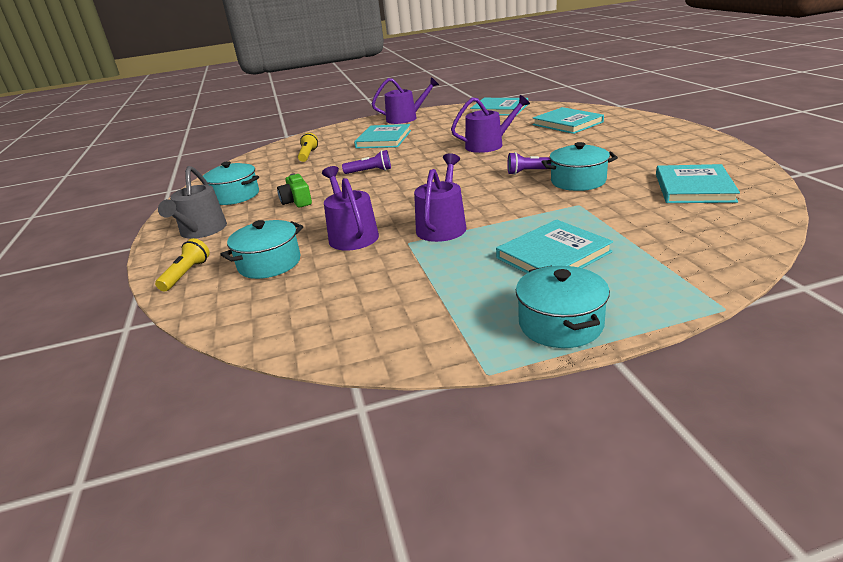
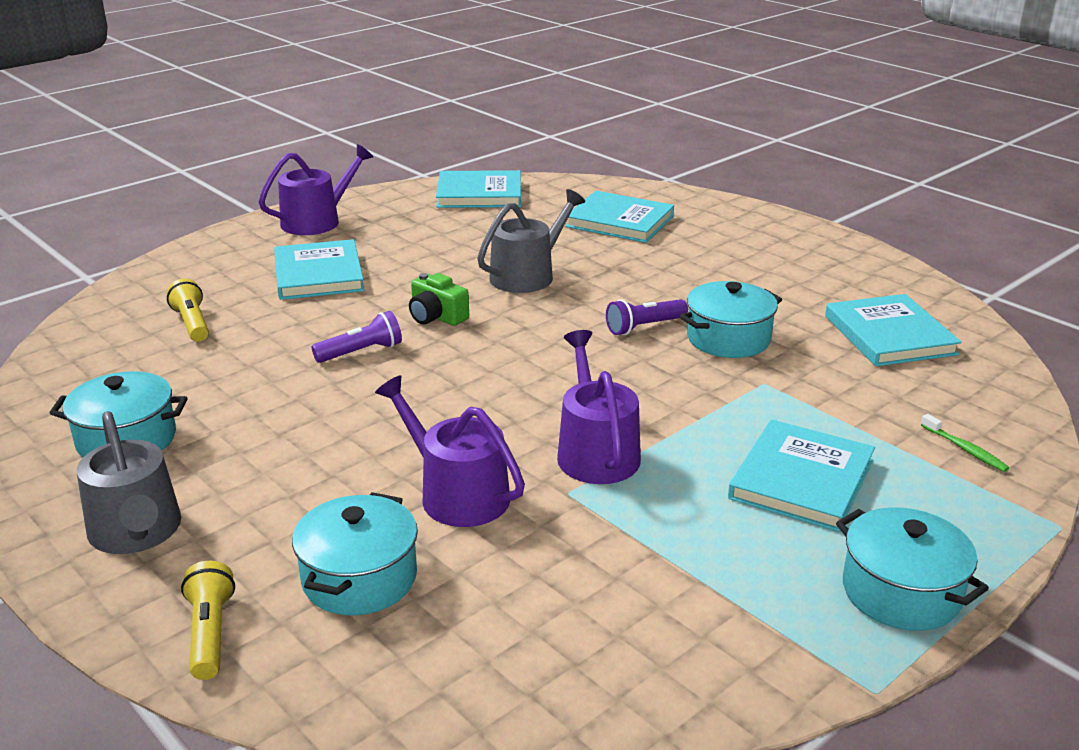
camera: 30 degrees left, 0 degrees up
(297, 201) = (278, 436): green camera -> green camera (436, 316)
(489, 145) = (528, 275): purple watering can -> grey watering can
(689, 254) = (965, 449): none -> green toothbrush

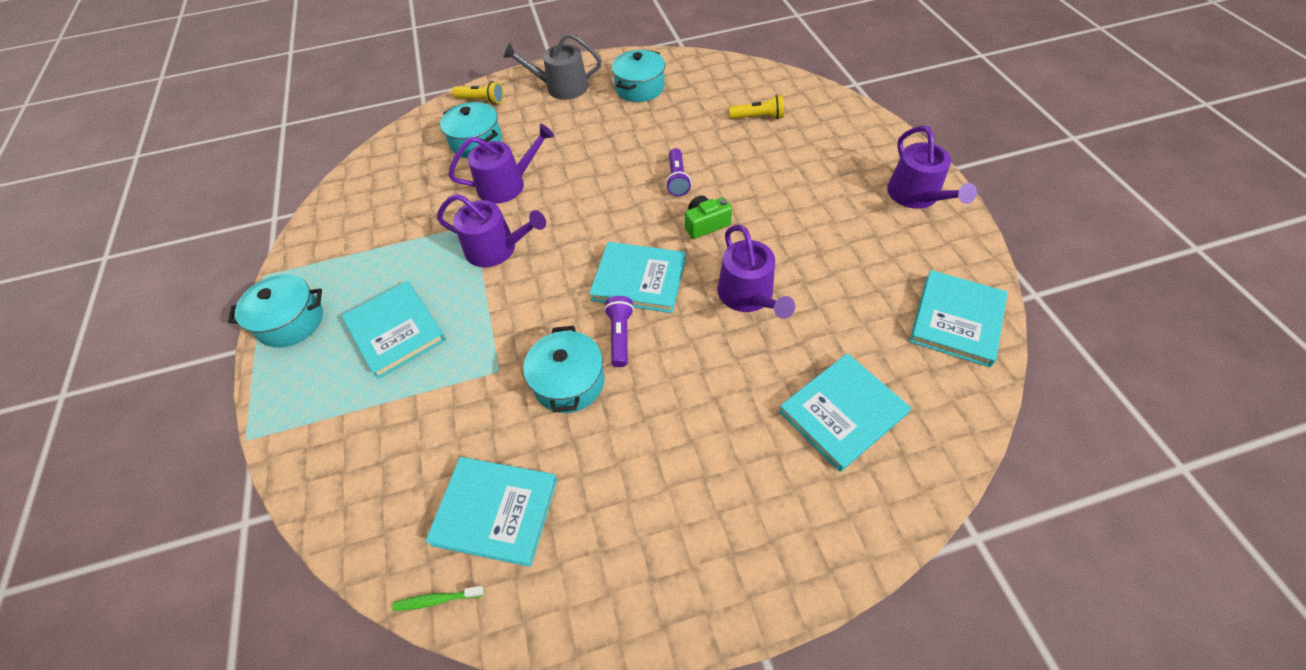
camera: 120 degrees right, 25 degrees up
(318, 274) = (807, 180): turquoise book -> turquoise book (639, 279)
(528, 275) = (748, 296): grey watering can -> purple watering can
(965, 449) = (340, 444): green toothbrush -> green toothbrush (437, 599)

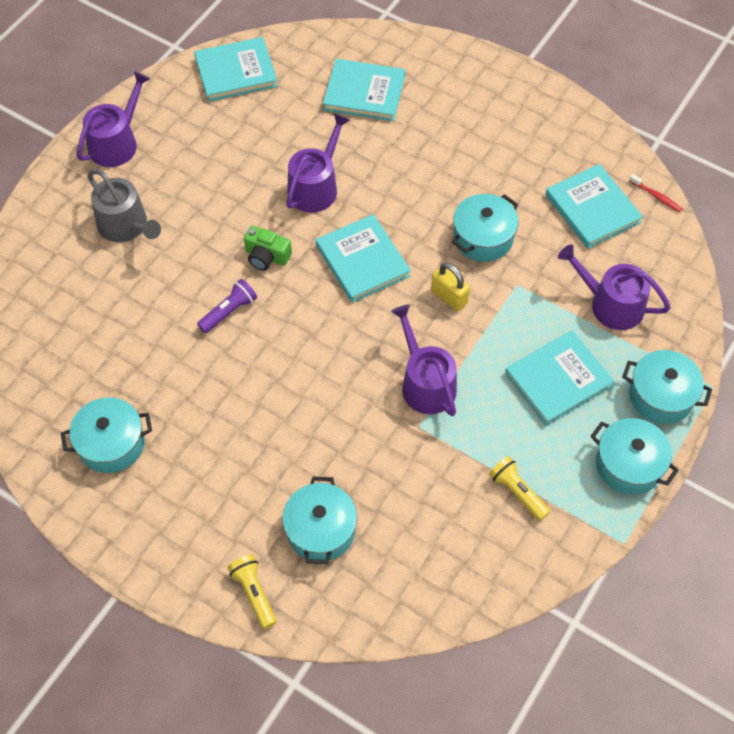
camera: 135 degrees left, 5 degrees up
(294, 391) = (661, 396): none -> turquoise pot
(396, 331) = (558, 380): turquoise book -> turquoise book turned 45 degrees clockwise
(437, 599) = (656, 196): green toothbrush -> red toothbrush
(507, 184) = (351, 443): purple watering can -> purple watering can (610, 304)
(543, 313) = (449, 297): none -> yellow padlock
(561, 87) = (167, 526): grey watering can -> grey watering can (126, 226)
(620, 335) = (421, 236): purple flashlight -> none
(758, 117) = (87, 305): yellow flashlight -> yellow flashlight (517, 492)

